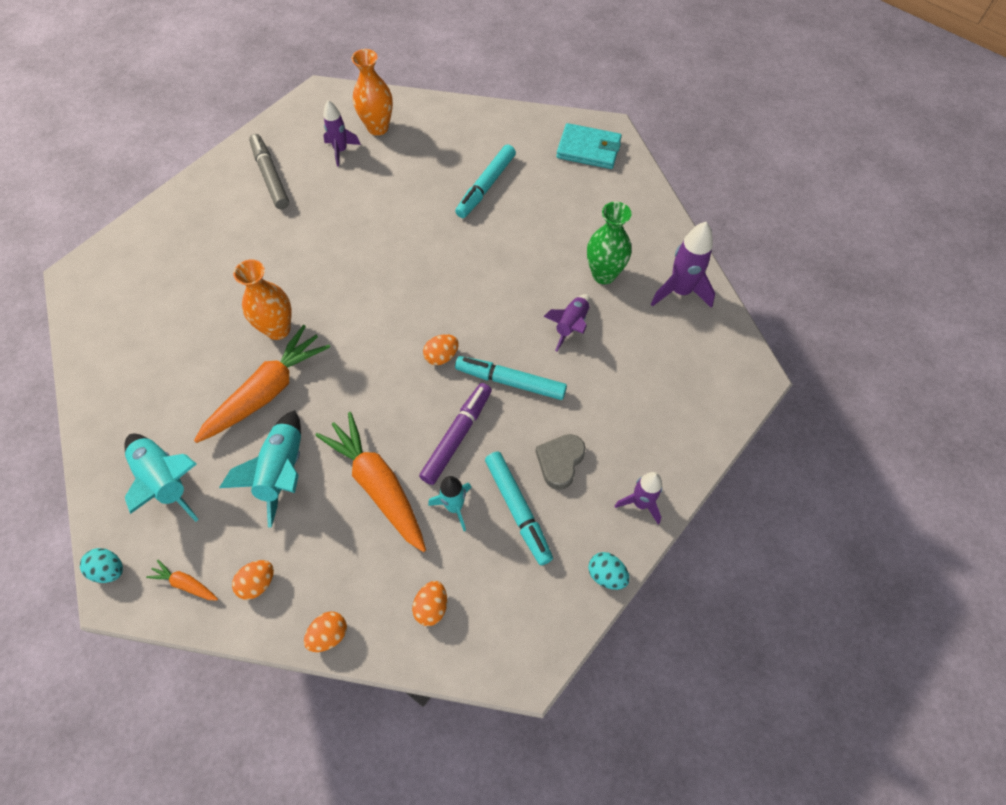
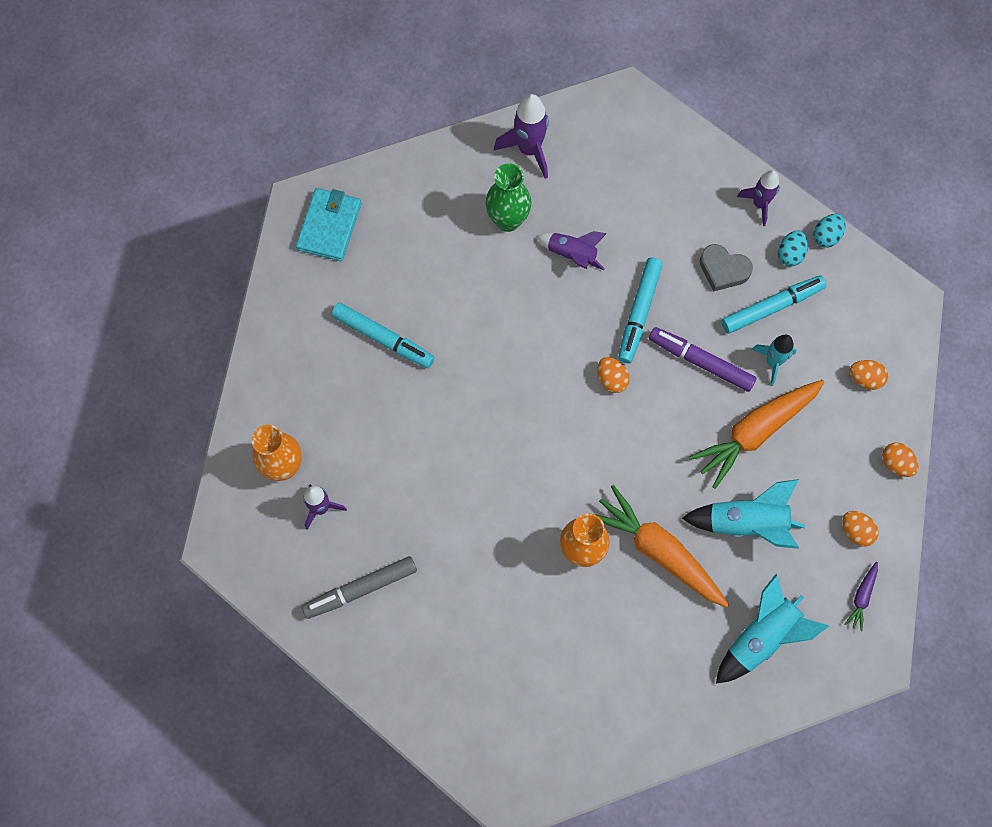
camera: 90 degrees left, 10 degrees up
(109, 570) = (854, 672): turquoise egg -> turquoise egg (790, 254)
(186, 584) = (861, 597): orange carrot -> purple carrot

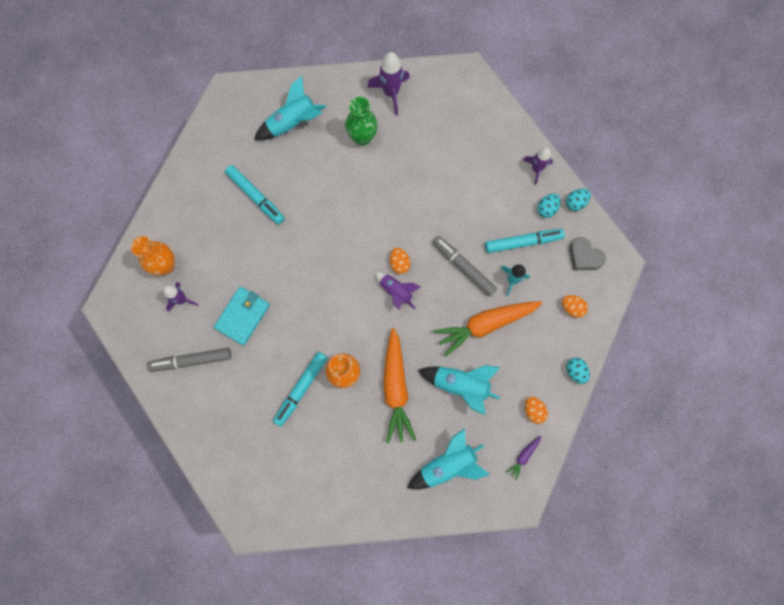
camera: 15 degrees right, 5 degrees up
(329, 226) = (242, 112): turquoise wallet -> turquoise wallet (242, 316)
(404, 224) = (293, 122): none -> turquoise rocket
(572, 255) = (398, 172): purple rocket -> purple rocket (396, 292)
(639, 313) = (431, 223): turquoise marker -> turquoise marker (301, 389)
(658, 551) = (396, 388): orange carrot -> orange carrot turned 150 degrees counterclockwise
(701, 362) = (463, 267): purple marker -> grey marker
(723, 270) = (497, 208): grey heart -> grey heart (584, 256)
(896, 463) = (575, 371): orange egg -> turquoise egg

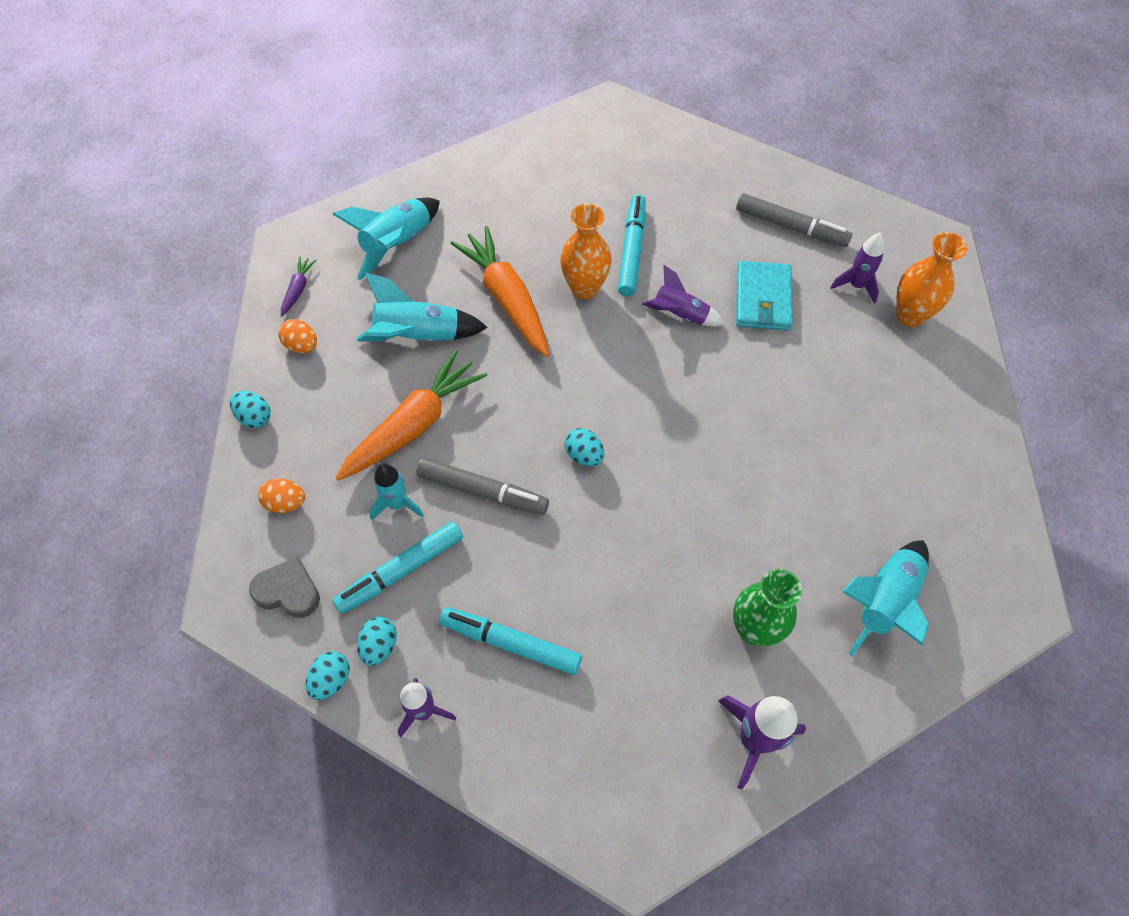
camera: 155 degrees right, 15 degrees down
(191, 360) = (791, 227): grey marker -> grey marker turned 60 degrees clockwise
(255, 196) = (857, 458): turquoise marker -> turquoise marker (510, 643)
(396, 292) = (568, 414): purple rocket -> purple rocket (680, 315)
(399, 263) = (584, 455): orange egg -> turquoise egg

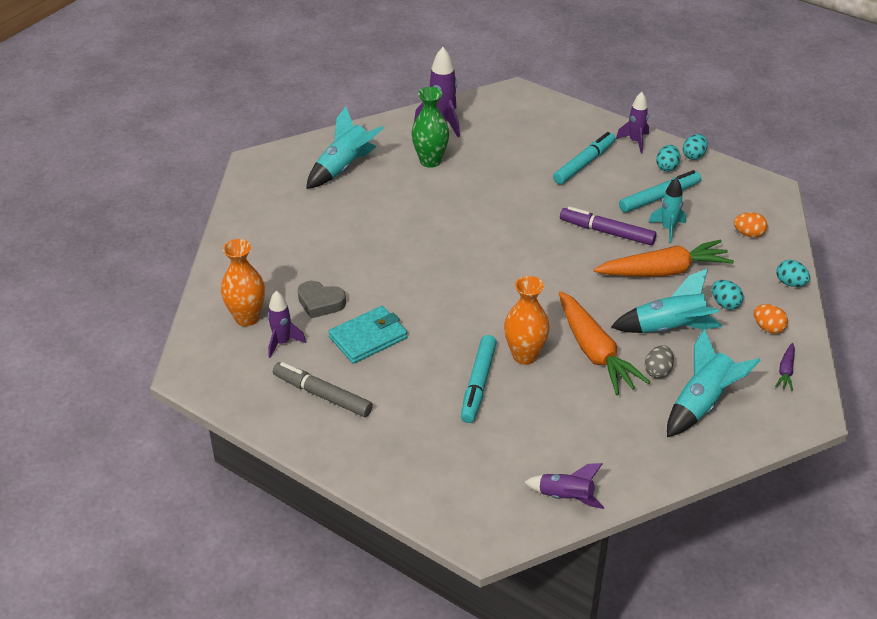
camera: 175 degrees left, 20 degrees down
(288, 591) = (732, 192): grey heart -> grey heart (320, 303)
(413, 425) = (663, 271): orange carrot -> orange carrot turned 150 degrees counterclockwise
(439, 279) = (658, 371): none -> grey egg
(482, 491) = (607, 232): grey marker -> purple marker
(510, 643) = (584, 164): turquoise marker -> turquoise marker turned 75 degrees counterclockwise
(584, 455) = (532, 247): turquoise egg -> turquoise egg (725, 304)
(680, 315) = (443, 330): purple rocket -> purple rocket (566, 497)
(763, 299) = (368, 337): turquoise wallet -> turquoise wallet turned 45 degrees clockwise

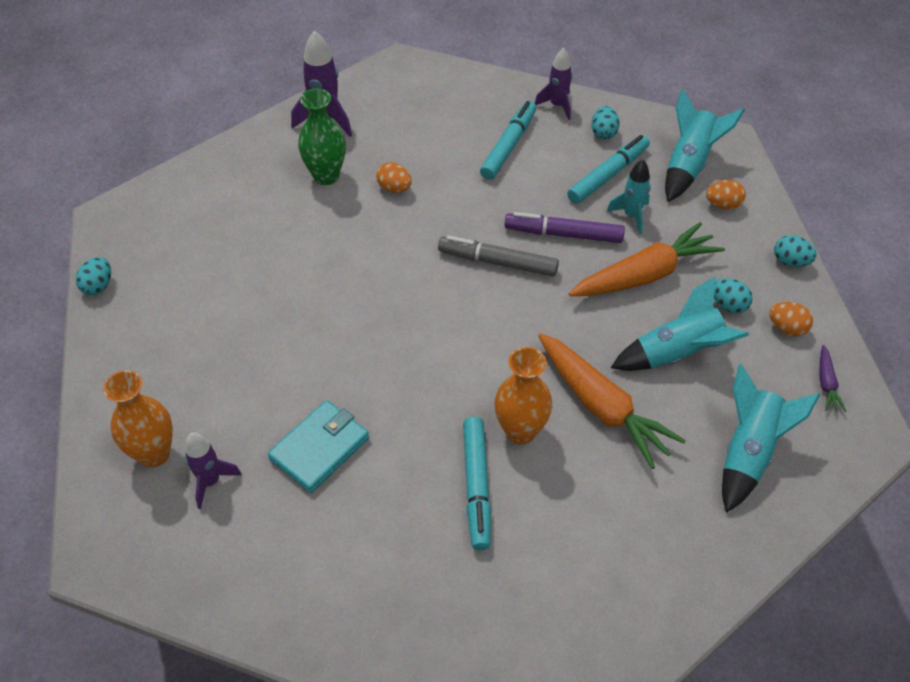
camera: 15 degrees left, 10 degrees up
(320, 303) = (244, 409): grey heart -> none
(322, 395) = (284, 551): grey marker -> grey marker (498, 262)
(344, 167) = (222, 205): turquoise rocket -> turquoise rocket (689, 164)
(481, 178) = (394, 188): none -> orange egg
(566, 497) = (634, 632): purple rocket -> none
(658, 371) = (683, 417): grey egg -> none
(693, 156) = (628, 112): turquoise egg -> turquoise egg (98, 286)

